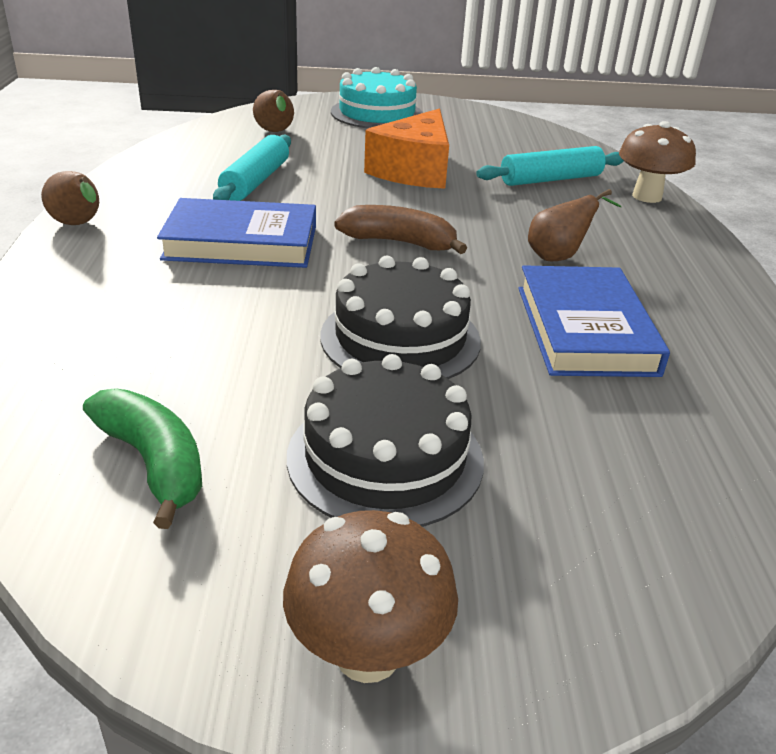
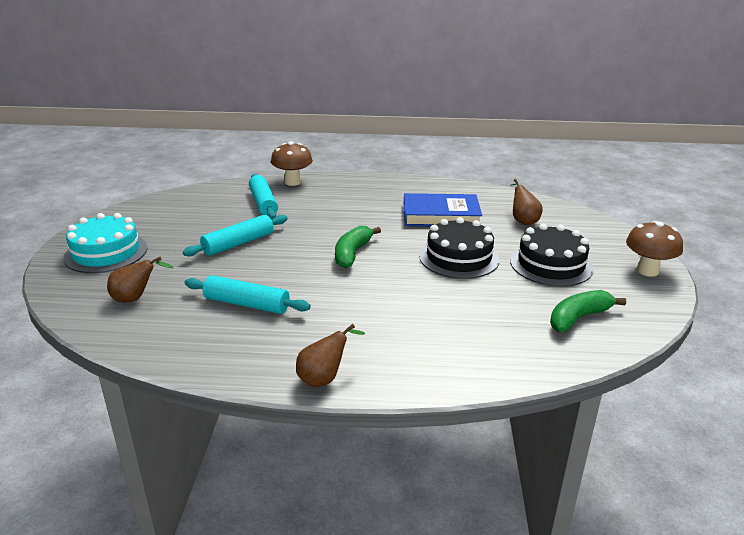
camera: 85 degrees left, 5 degrees down
(241, 242) = (353, 305): blue book -> none
(399, 242) = (352, 253): brown banana -> green banana
(414, 170) = (238, 243): orange cheese -> turquoise rolling pin
(559, 257) = (368, 212): brown pear -> brown pear (523, 221)

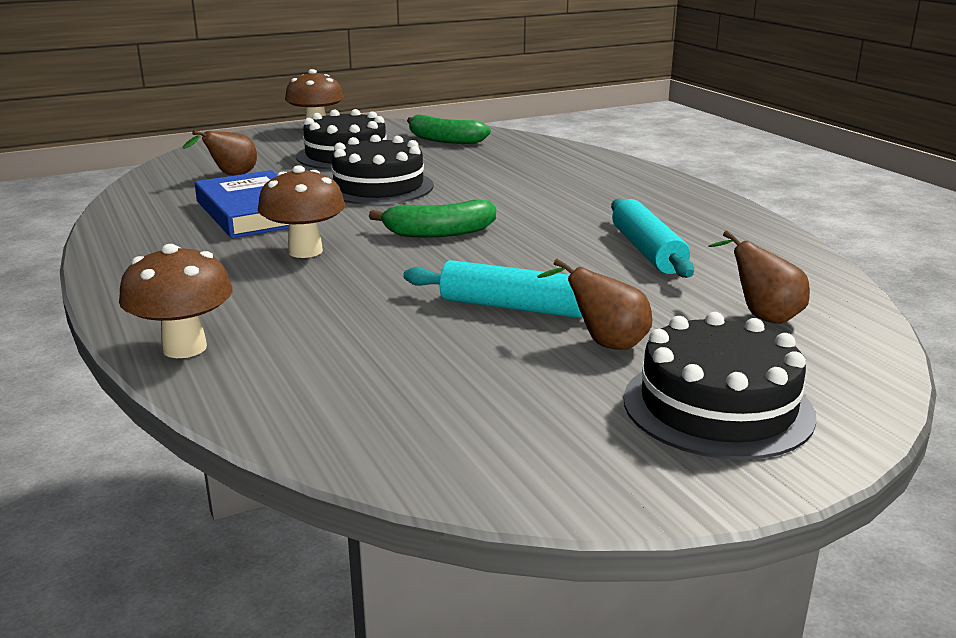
camera: 120 degrees left, 5 degrees down
(106, 252) = (717, 406): turquoise cake -> black cake
(263, 203) = (329, 341): turquoise rolling pin -> none
(324, 378) = (689, 192): brown pear -> brown pear (605, 343)
(365, 216) = (305, 251): none -> brown mushroom

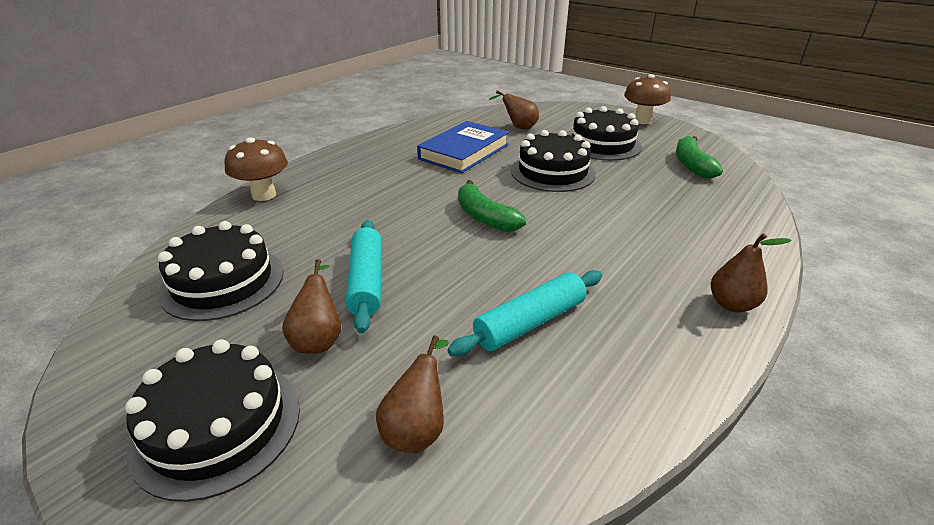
camera: 65 degrees right, 10 degrees up
(305, 251) = (414, 184): brown mushroom -> none
(426, 393) = (223, 282): none -> black cake
(674, 187) = (731, 304): none -> brown pear

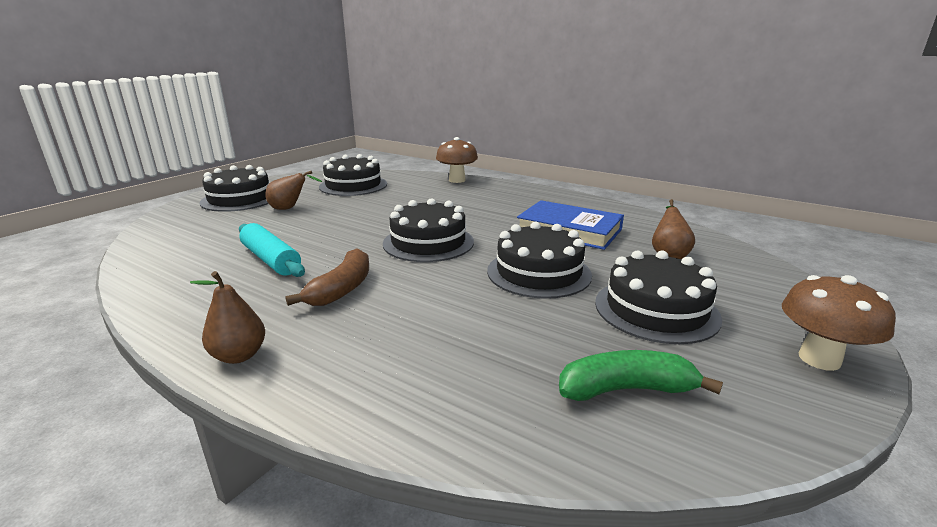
camera: 85 degrees right, 10 degrees down
(367, 281) = (342, 213): turquoise rolling pin -> none
(417, 429) = (202, 233): brown pear -> none
(485, 217) = (428, 242): green banana -> black cake
(598, 262) = (342, 289): none -> brown banana

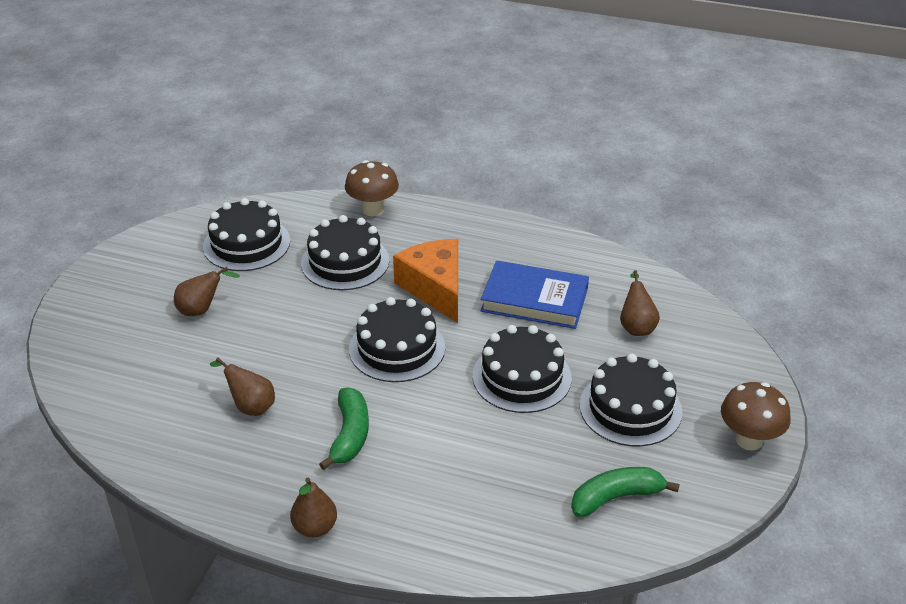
camera: 15 degrees left, 15 degrees up
(240, 199) = (123, 300): black cake -> black cake (345, 262)
(271, 260) = (250, 406): turquoise rolling pin -> brown pear
(342, 289) = (350, 435): brown banana -> green banana
(483, 216) = (435, 288): none -> orange cheese

